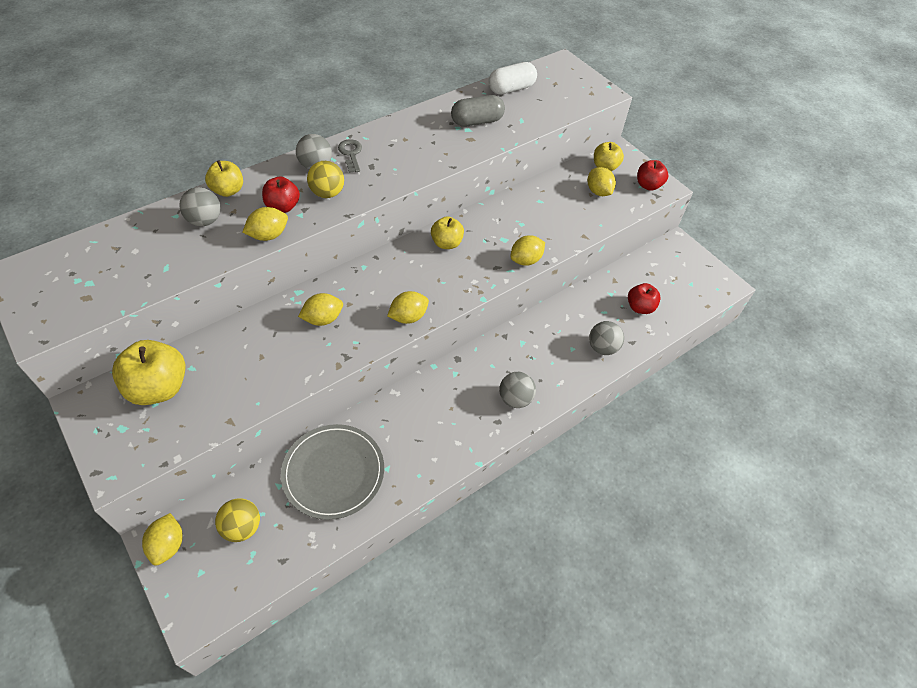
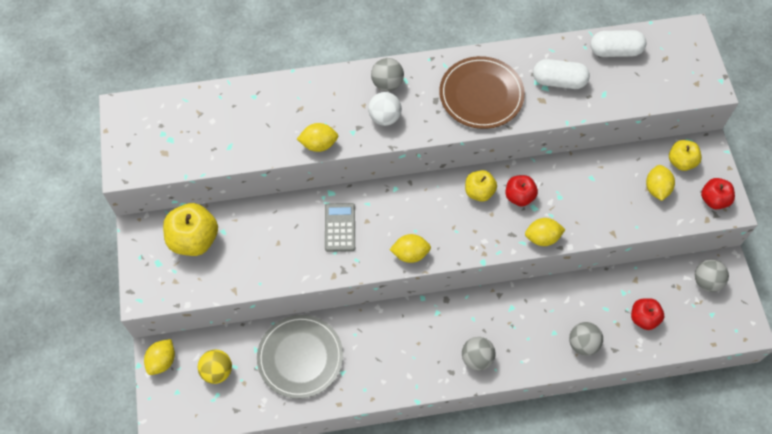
camera: 30 degrees right, 10 degrees up
(205, 221) = (275, 110): grey ball -> grey ball (706, 281)
(228, 190) = (304, 85): yellow apple -> none
(283, 207) = (342, 118): red apple -> red apple (519, 196)
(323, 319) = (340, 227): yellow lemon -> grey calculator
(327, 193) = (384, 117): yellow ball -> white ball
(351, 154) = (423, 80): grey key -> none
(412, 150) = (481, 95): none -> brown plate
(477, 121) = (559, 81): grey capsule -> white capsule

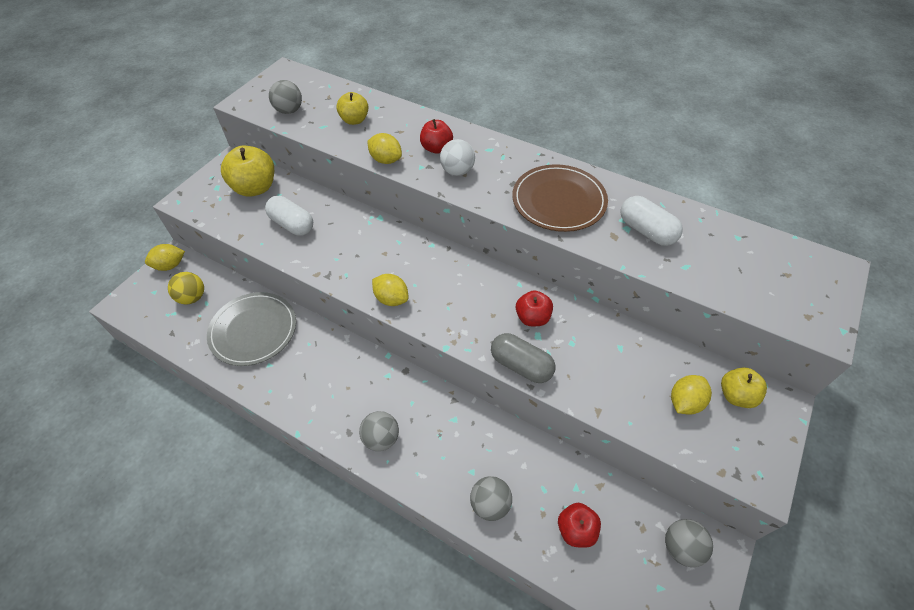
camera: 40 degrees right, 10 degrees down
(340, 227) = (359, 244): grey calculator -> none
(387, 83) = (485, 151): grey ball -> grey ball (289, 111)
(479, 192) = (499, 291): yellow apple -> yellow apple (354, 120)
(542, 237) = (521, 365): yellow lemon -> grey capsule
(615, 51) = (731, 239): white capsule -> white capsule (292, 224)
(713, 200) = (747, 458): red apple -> red apple (436, 148)

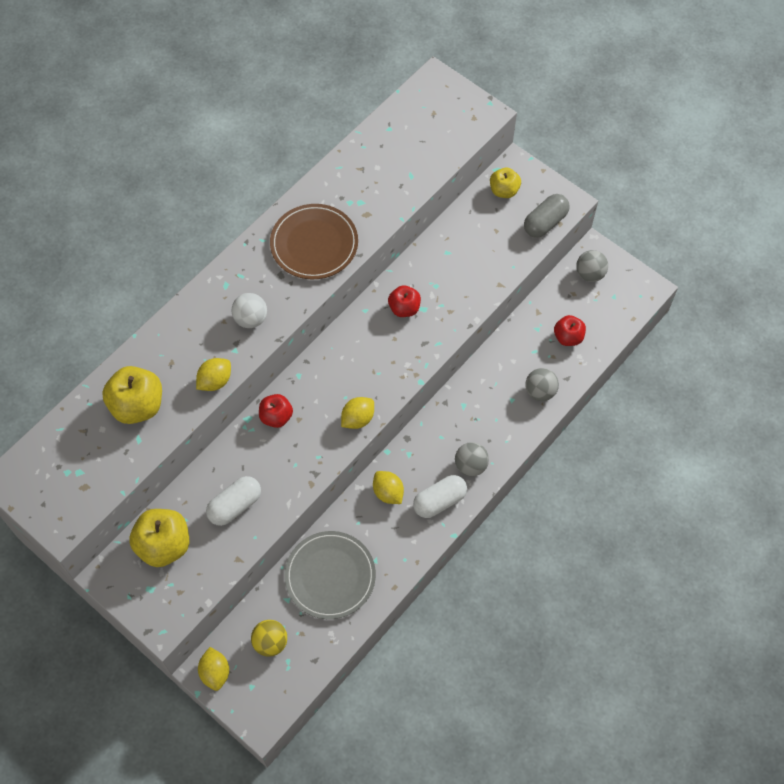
camera: 80 degrees left, 10 degrees up
(289, 111) = (97, 474): grey ball -> none
(354, 120) = (137, 406): yellow apple -> yellow apple, size x1.64
(436, 148) = (210, 332): red apple -> red apple (276, 417)
(521, 365) = (450, 328): grey capsule -> grey capsule (545, 222)
(646, 231) = (367, 189): white capsule -> white capsule (439, 501)
(685, 402) = (503, 225): yellow lemon -> yellow lemon (388, 492)

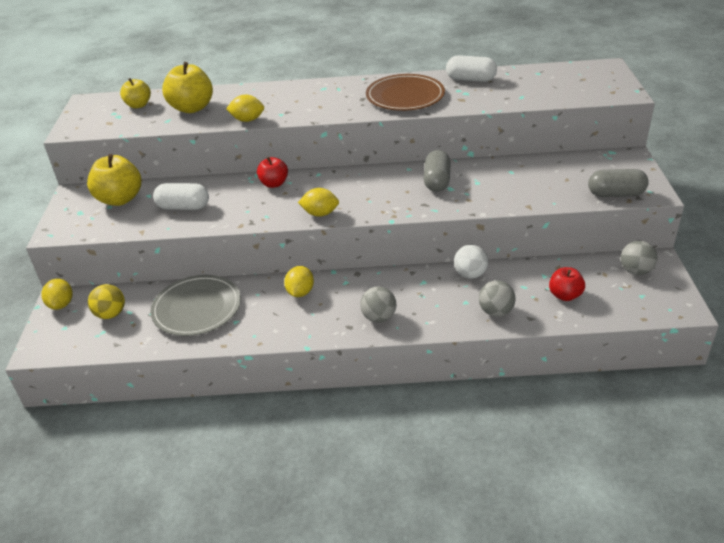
camera: 50 degrees right, 25 degrees down
(215, 672) = (61, 304): yellow lemon -> yellow lemon turned 45 degrees counterclockwise
(251, 319) = (313, 107): white ball -> white ball (470, 274)
(404, 308) = (437, 181): red apple -> grey capsule
(439, 501) = (327, 321): white capsule -> white capsule (470, 79)
(504, 191) = (602, 164): yellow apple -> yellow apple (138, 105)

